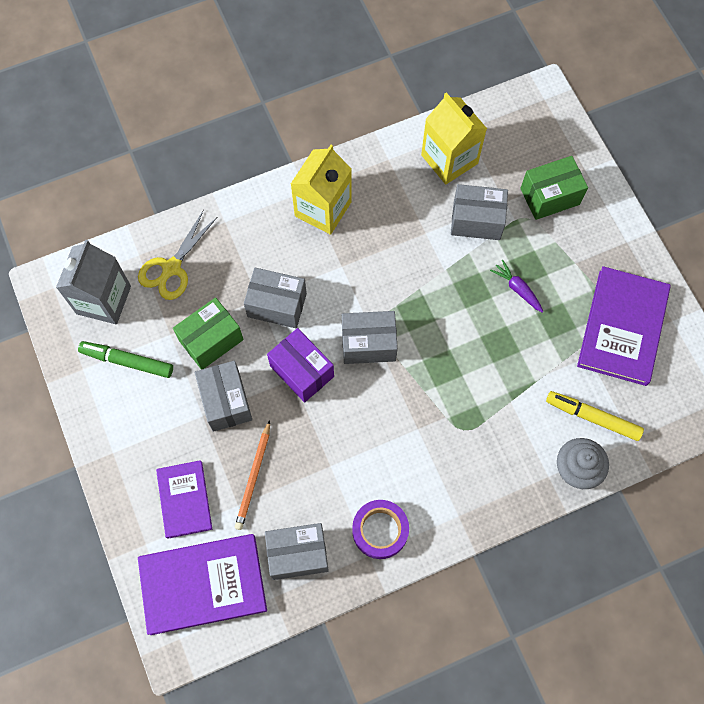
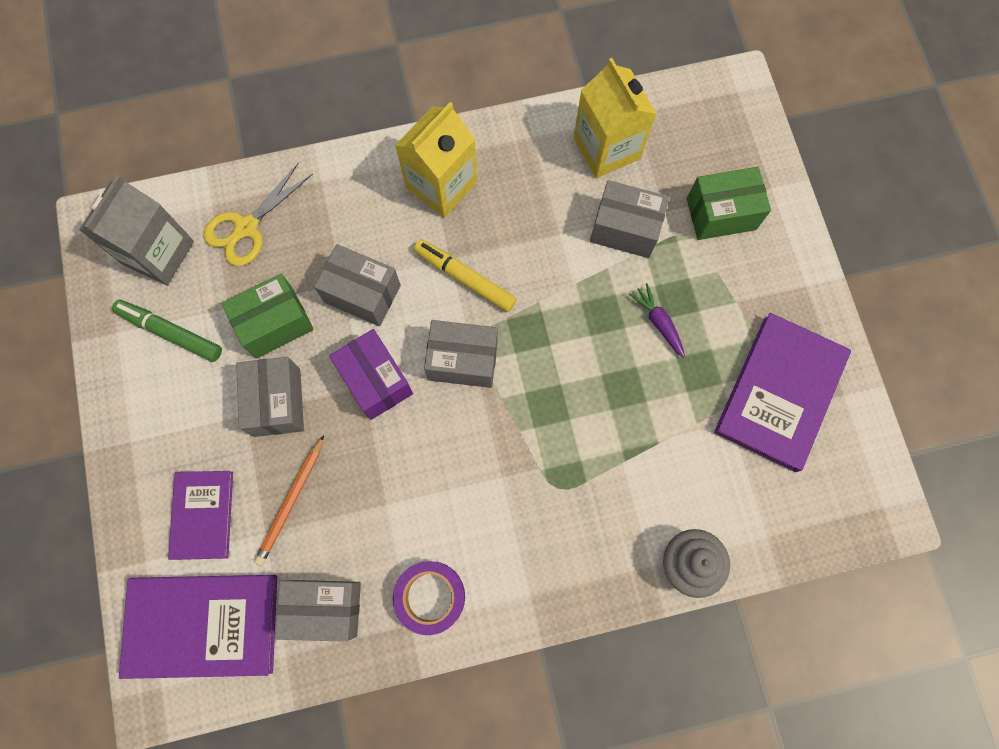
camera: 10 degrees right, 5 degrees up
(592, 417) = (720, 500): yellow marker -> yellow marker (465, 278)

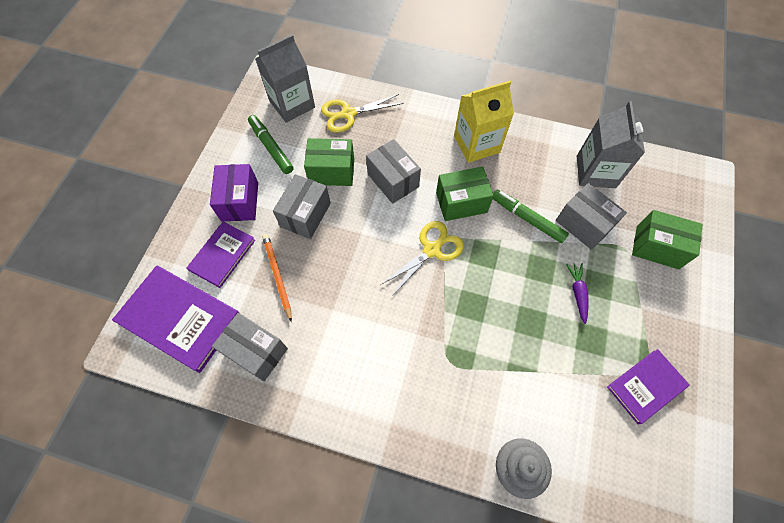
camera: 30 degrees right, 10 degrees down
(291, 502) = (277, 276): orange pencil -> orange pencil turned 105 degrees clockwise
(375, 380) = (371, 233): purple box -> purple box (240, 201)
(430, 597) = (325, 384): purple tape -> none
(463, 360) = (432, 249): grey box -> yellow scissors
(465, 278) = (461, 202): yellow marker -> green box
(556, 257) = (527, 219): none -> green marker
(606, 148) = (595, 172): yellow carton -> grey carton
(780, 393) = (646, 386): purple book -> purple book, size x0.61

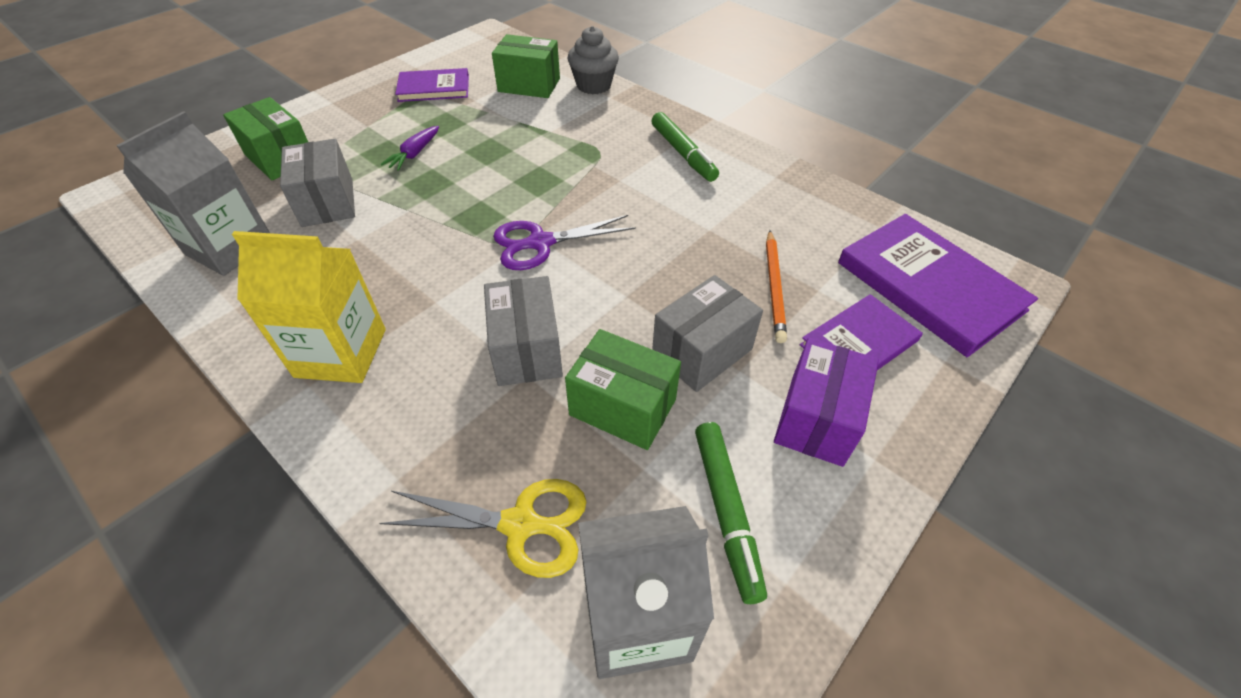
camera: 155 degrees left, 15 degrees down
(256, 352) = (822, 223): grey box -> none
(432, 249) = (539, 243): yellow scissors -> purple scissors
(461, 202) = (451, 280): green box -> green box (529, 85)
(527, 219) = (386, 231): green marker -> green marker (683, 153)

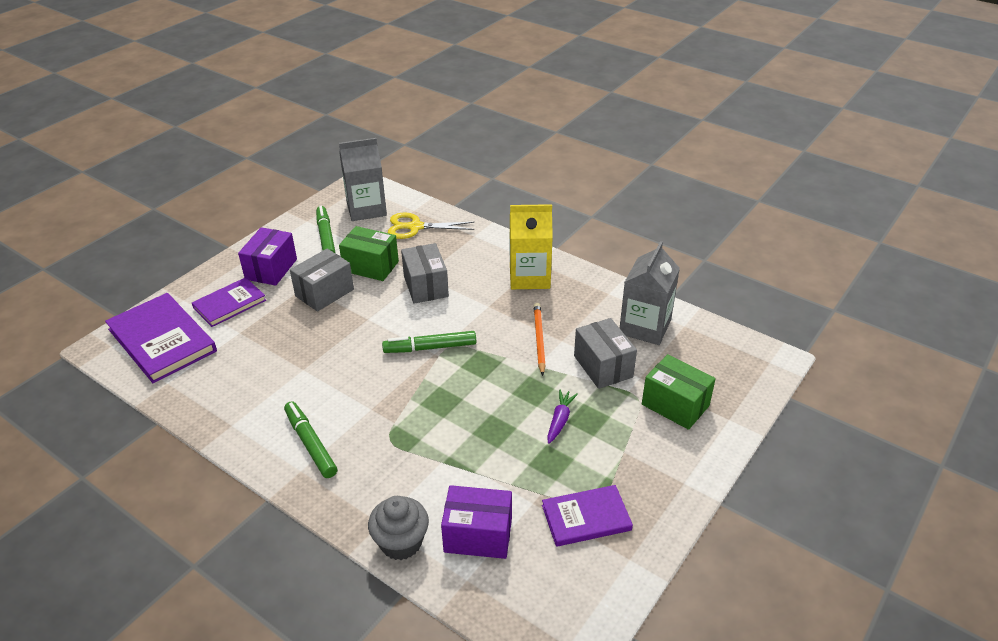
camera: 175 degrees right, 10 degrees down
(529, 85) = (478, 535): green box -> purple box
(539, 243) = (430, 348): purple scissors -> green marker
(774, 287) = (268, 331): orange pencil -> orange pencil (539, 339)

